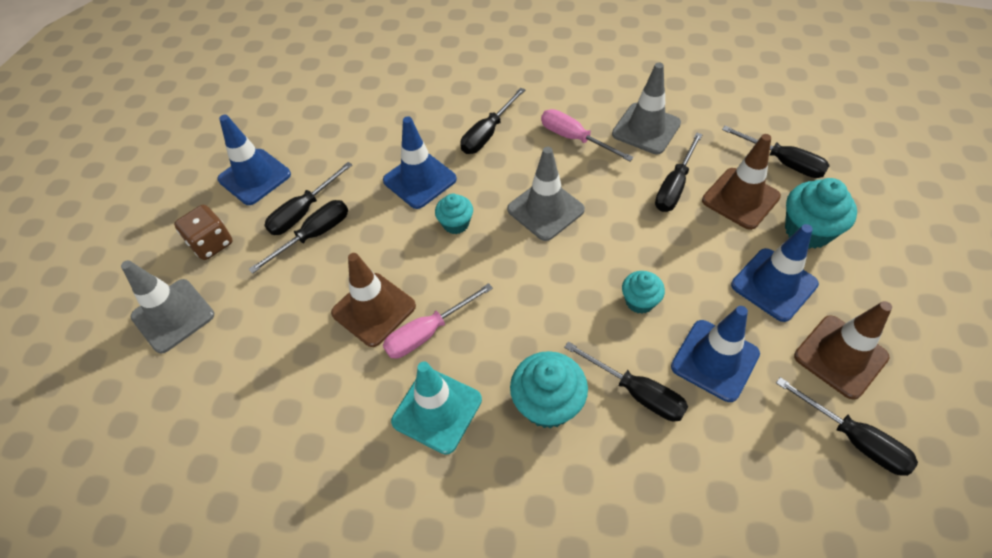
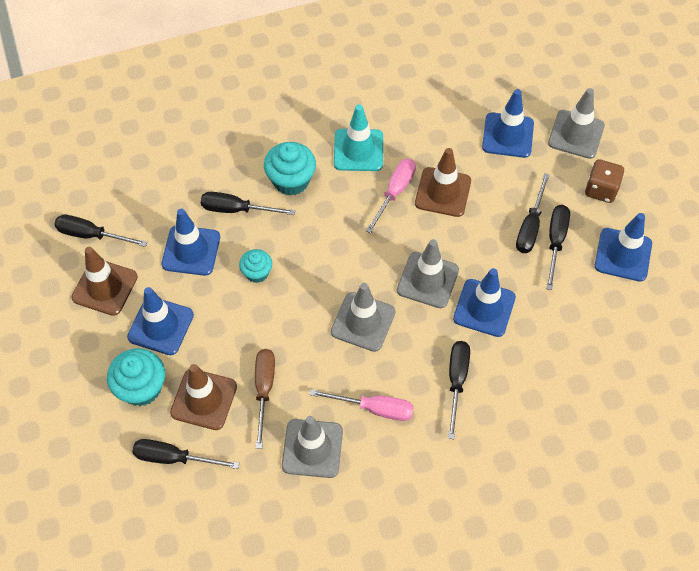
camera: 150 degrees right, 5 degrees up
(246, 349) = (508, 135): none -> blue traffic cone
(456, 224) = (427, 280): turquoise cupcake -> grey traffic cone
(674, 186) = (264, 390): black screwdriver -> brown screwdriver

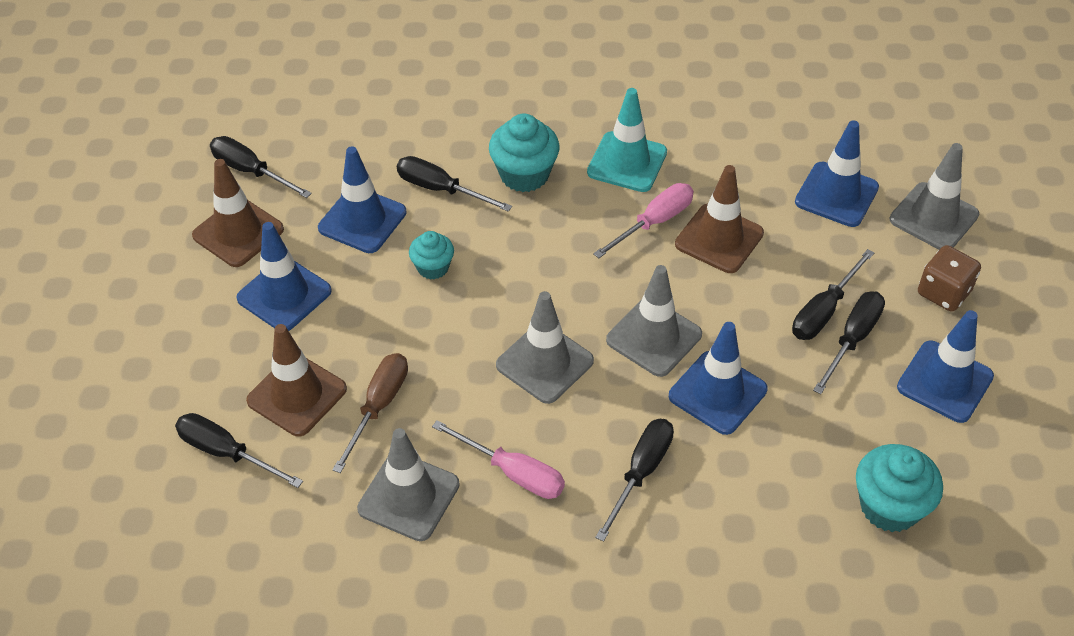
camera: 20 degrees right, 10 degrees down
(141, 388) = (226, 358): turquoise cupcake -> turquoise cupcake (889, 506)

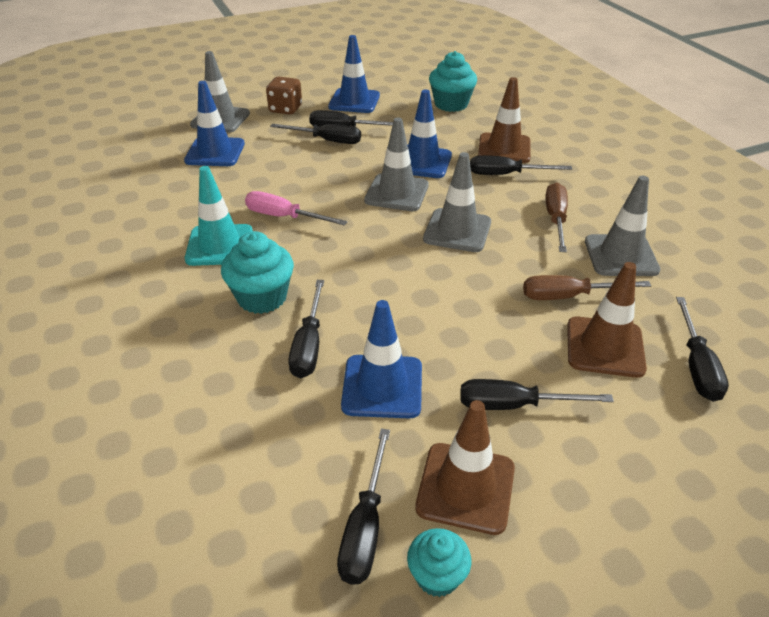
camera: 115 degrees left, 10 degrees down
(284, 295) = (514, 405): blue traffic cone -> black screwdriver
(433, 267) = (408, 316): turquoise cupcake -> turquoise cupcake (437, 576)
(513, 473) = (556, 219): pink screwdriver -> brown screwdriver
(719, 239) = (285, 187): brown traffic cone -> brown traffic cone (504, 148)

